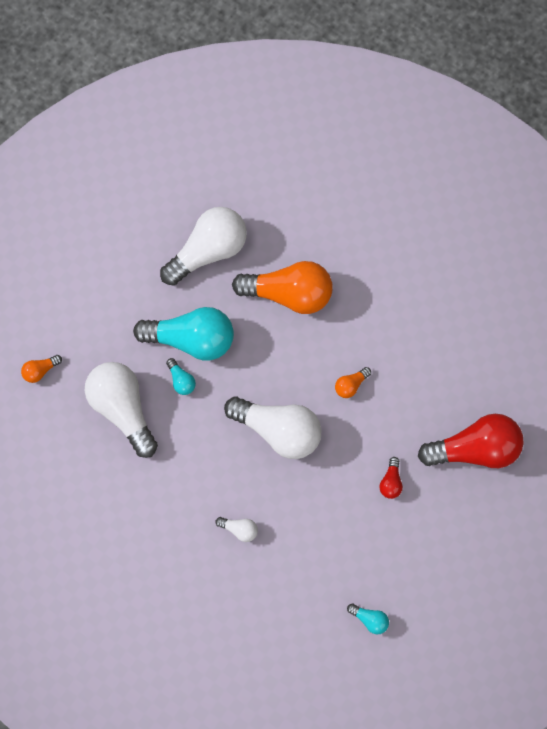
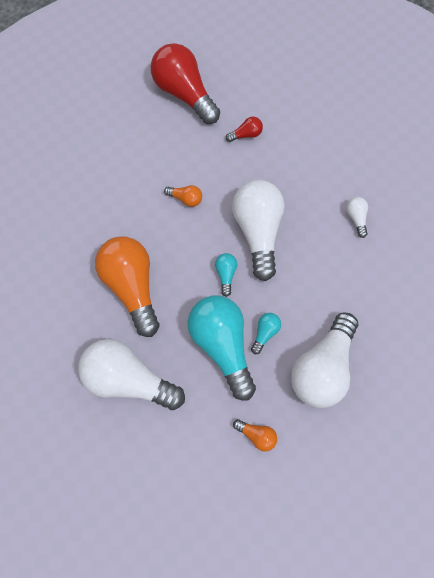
camera: 120 degrees left, 5 degrees down
(40, 370) = (338, 469): orange light bulb -> orange light bulb (257, 436)
(369, 619) = (355, 101): turquoise light bulb -> turquoise light bulb (226, 275)

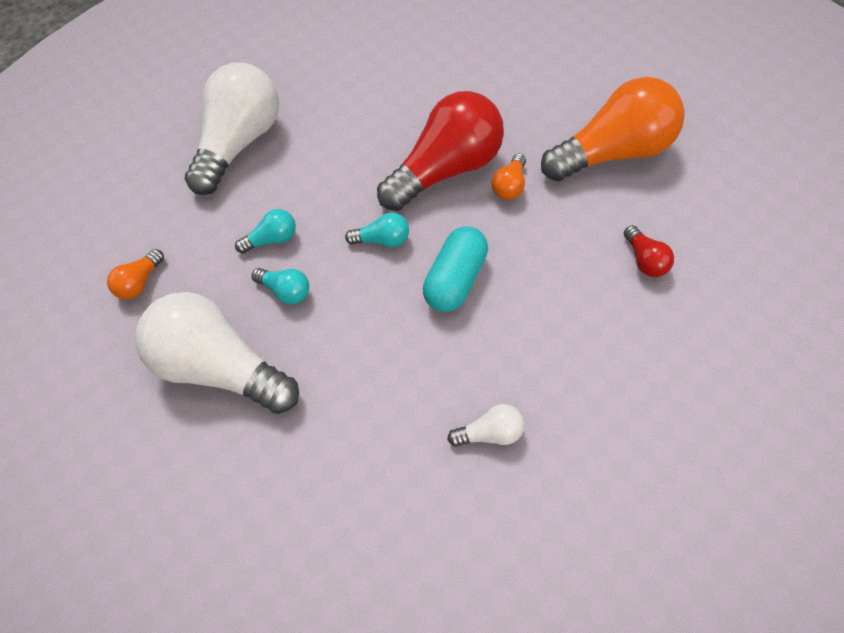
camera: 95 degrees right, 10 degrees down
(132, 288) = (367, 137): orange light bulb -> orange light bulb (614, 153)
(184, 94) = (711, 173): red light bulb -> red light bulb (446, 170)
(222, 346) = (272, 239): turquoise light bulb -> turquoise light bulb, size x0.42
(258, 232) = (456, 280): white light bulb -> turquoise capsule

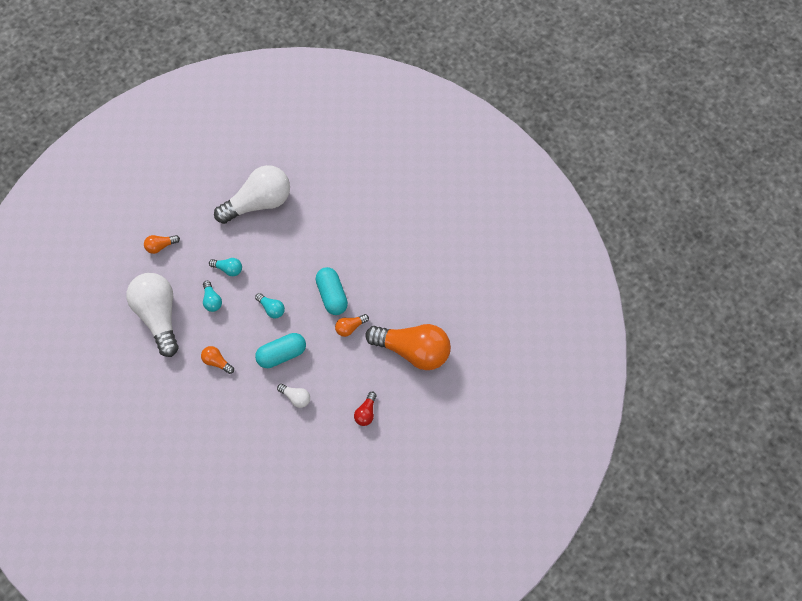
camera: 35 degrees right, 10 degrees up
(373, 360) = (217, 361): none -> orange light bulb
(446, 170) = (332, 295): red light bulb -> turquoise capsule
(490, 434) = (230, 430): white light bulb -> white light bulb (296, 397)

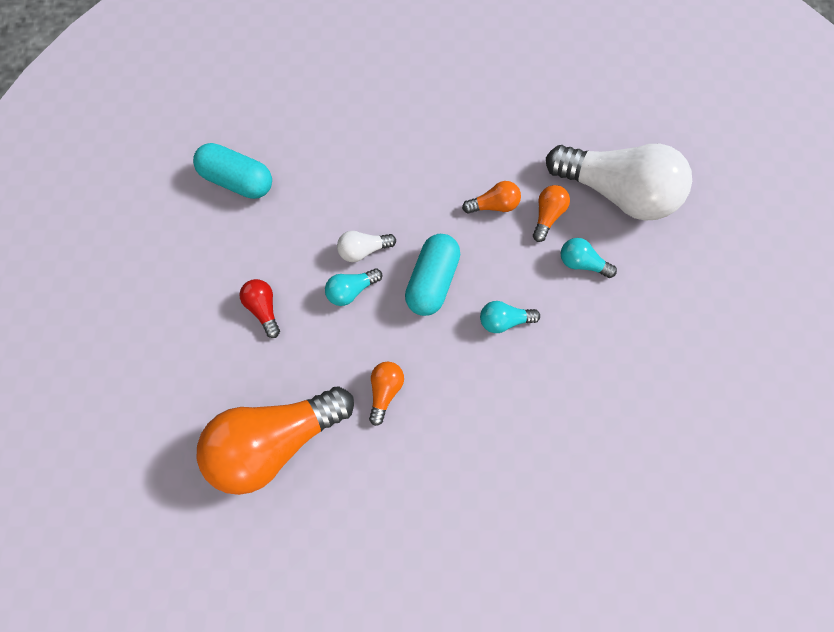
camera: 135 degrees right, 5 degrees up
(161, 246) = (717, 265): orange light bulb -> orange light bulb (547, 215)
(228, 269) = (609, 316): turquoise light bulb -> turquoise light bulb (351, 290)
(259, 202) = (682, 440): white light bulb -> none
(332, 295) = (451, 409): turquoise capsule -> turquoise capsule (238, 180)

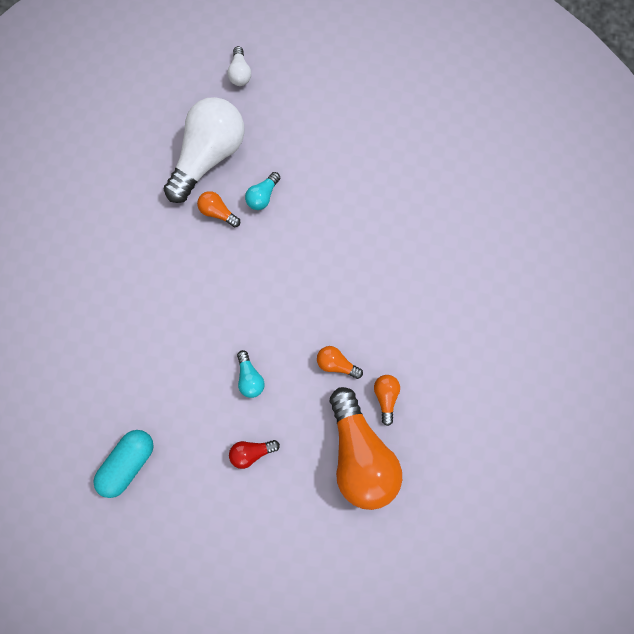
camera: 80 degrees left, 5 degrees up
(363, 250) = (217, 362): white light bulb -> white light bulb (240, 73)
(432, 280) = (255, 312): turquoise capsule -> none
(494, 205) = (200, 251): orange light bulb -> orange light bulb (385, 396)
(504, 320) = (297, 263): turquoise light bulb -> none

